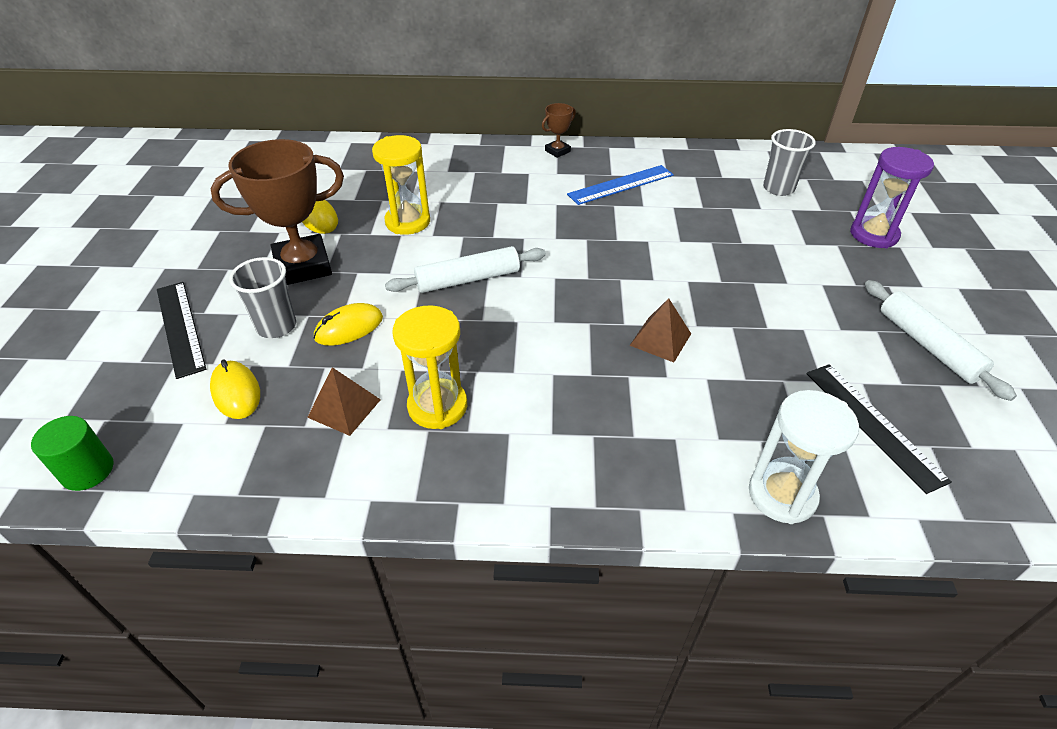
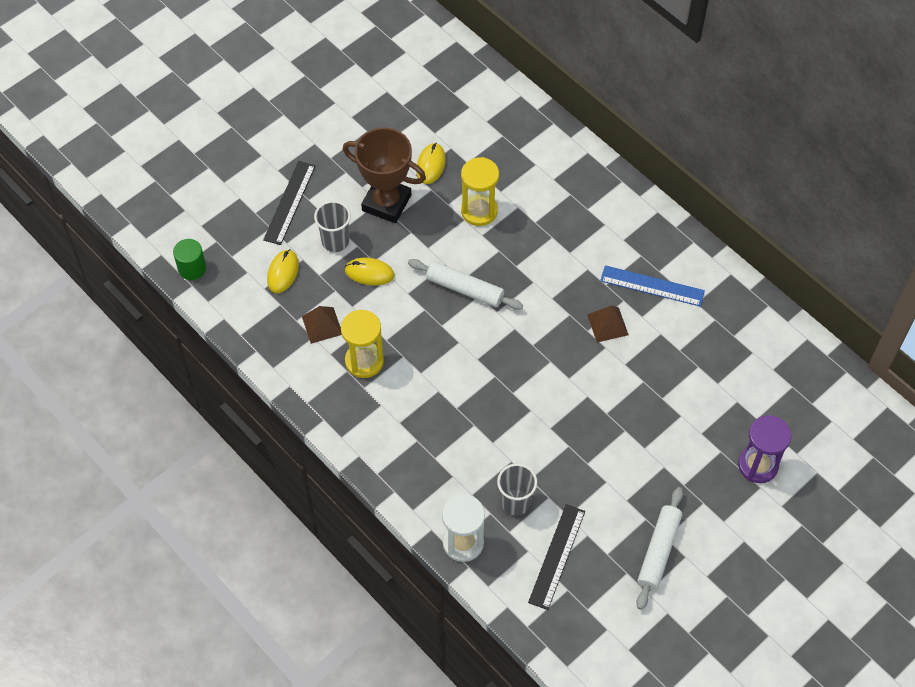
camera: 45 degrees right, 15 degrees up
(557, 151) = (651, 217): brown trophy -> none
(660, 339) = (519, 419): brown pyramid -> brown pyramid (607, 324)
(778, 188) = (756, 378): grey cup -> grey cup (515, 502)

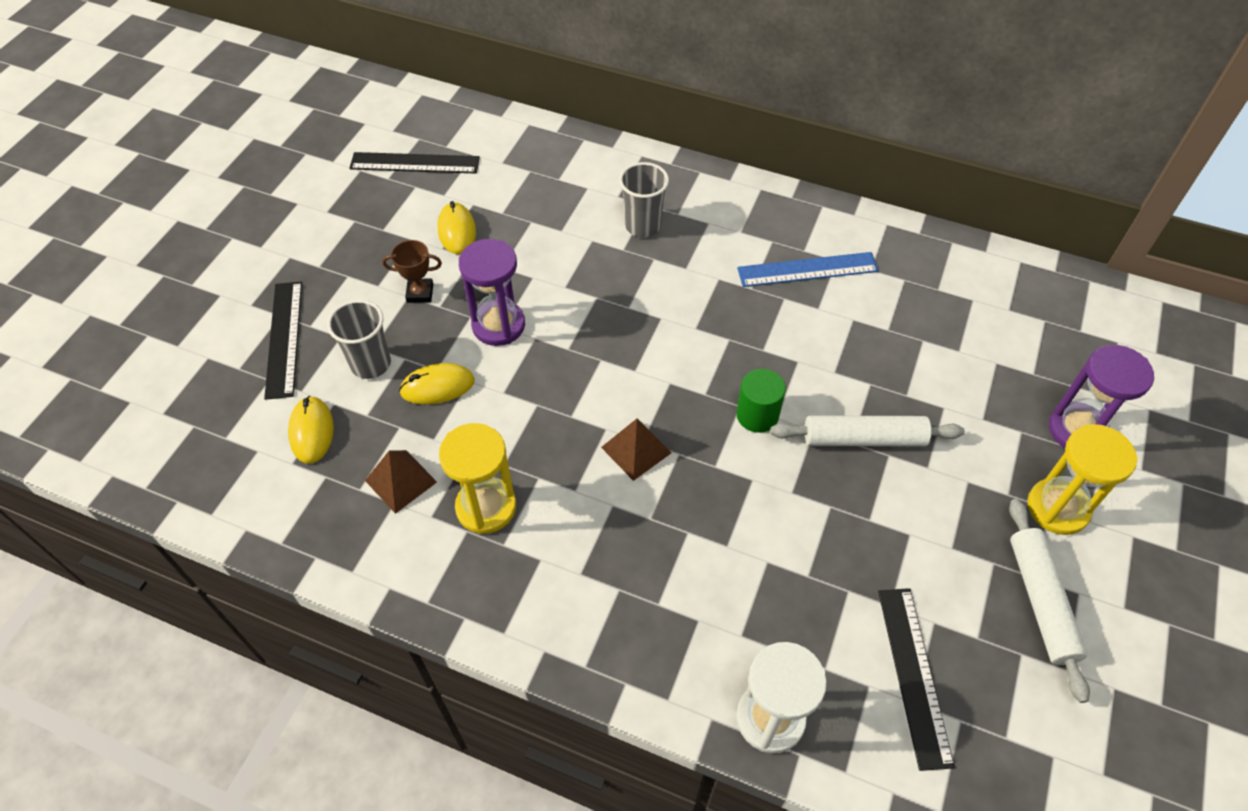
camera: 25 degrees left, 5 degrees down
(192, 268) = (168, 476): green cylinder -> green cylinder (757, 415)
(386, 203) = (420, 293): brown trophy -> brown trophy, size x0.46
(426, 99) = (415, 163): none -> black ruler
(426, 246) = (498, 325): none -> purple hourglass
(465, 289) = (578, 359): white rolling pin -> white rolling pin (863, 439)
(479, 211) = (546, 261): yellow hourglass -> yellow hourglass (1057, 508)
(515, 502) = (808, 619): grey cup -> grey cup (643, 225)
(607, 324) = (783, 333): brown pyramid -> brown pyramid (636, 450)

